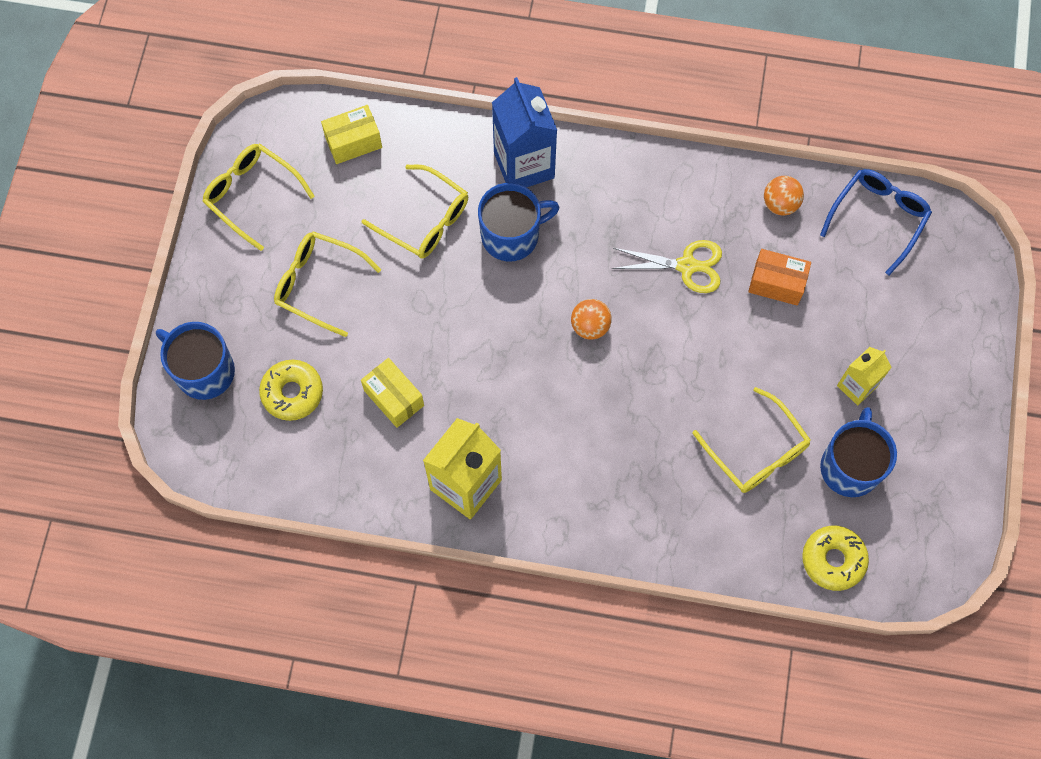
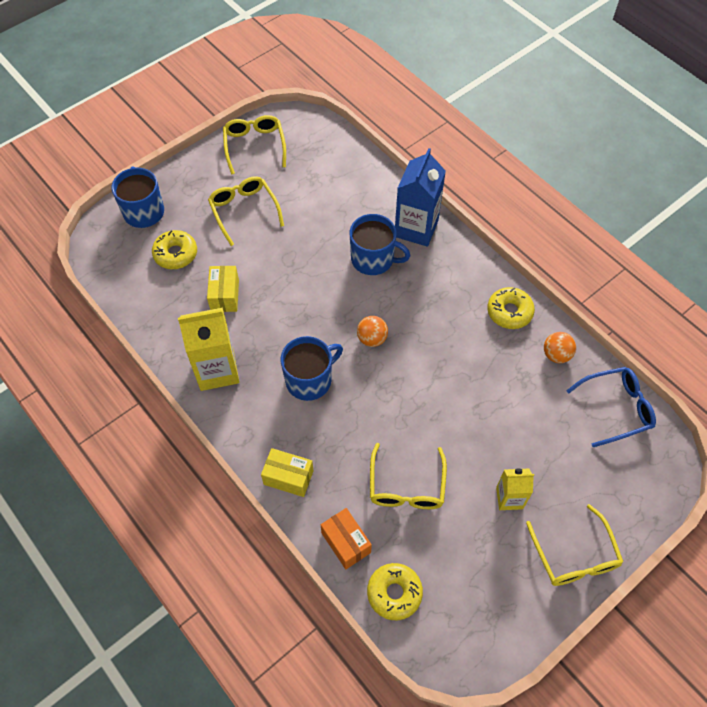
camera: 40 degrees right, 10 degrees down
(353, 142) = (333, 155): yellow box -> yellow box (288, 477)
(424, 220) = (332, 218): yellow glasses -> yellow glasses (574, 555)
(687, 266) = (463, 348): yellow scissors -> none
(698, 191) = (509, 312): none -> yellow donut
(776, 283) = (511, 398): orange box -> orange box (346, 542)
(850, 466) = (459, 544): blue mug -> blue mug (309, 380)

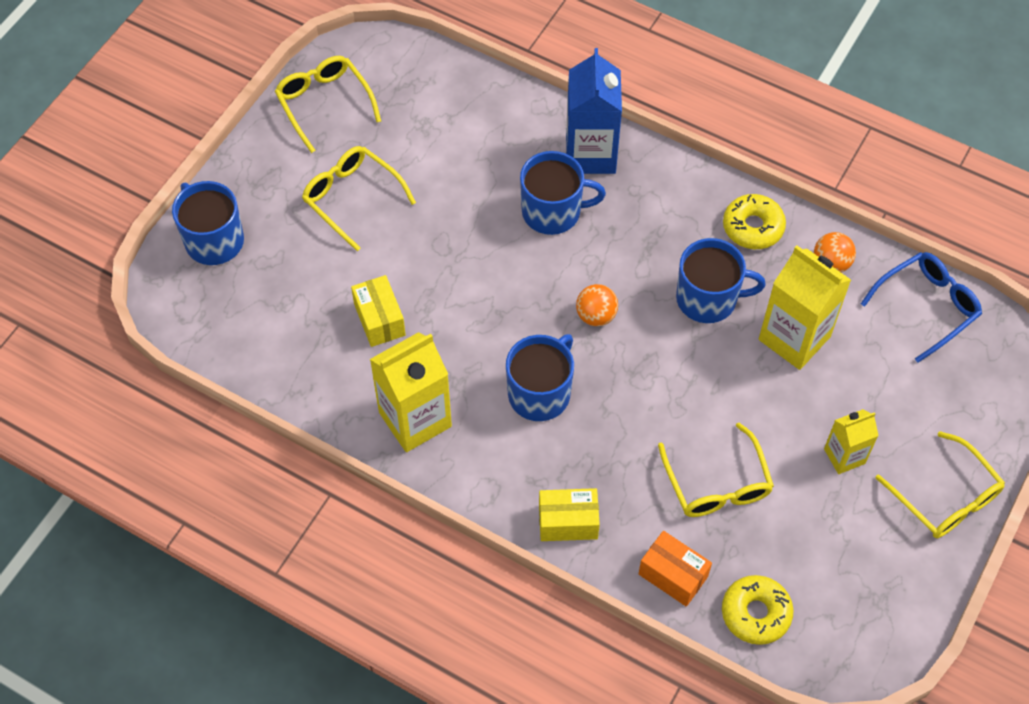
camera: 20 degrees left, 0 degrees up
(175, 254) = (286, 285): yellow donut -> none
(456, 352) = (708, 298): none -> blue mug
(507, 399) = (794, 338): none -> yellow carton

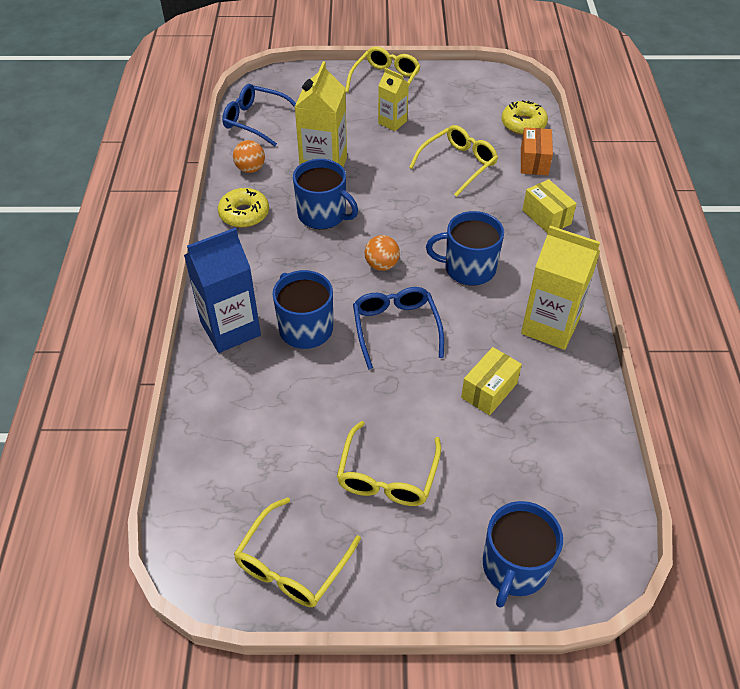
camera: 120 degrees left, 10 degrees down
(502, 284) = (396, 329): none -> blue glasses
(708, 298) = (323, 215): blue mug -> blue mug turned 150 degrees clockwise

